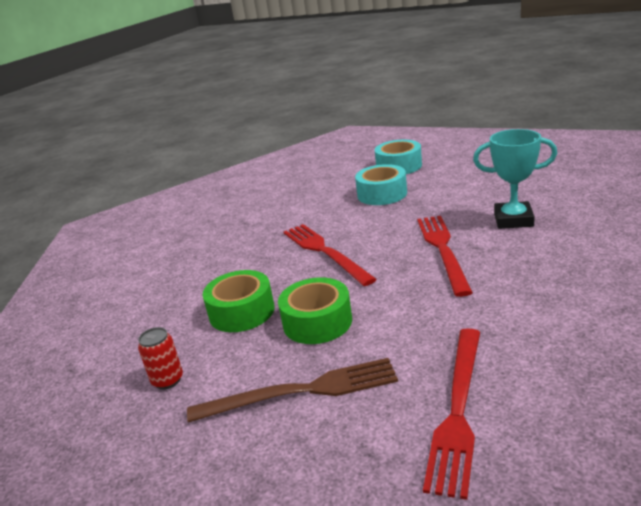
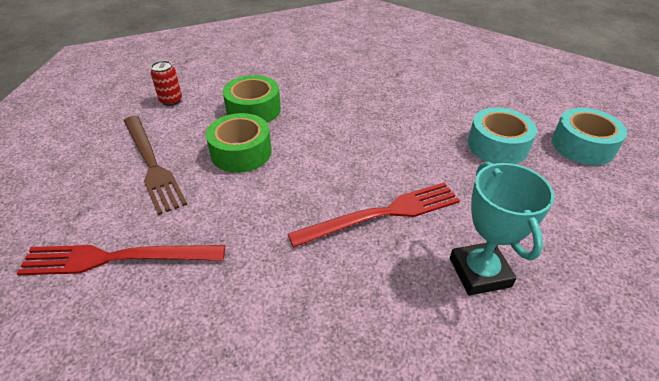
camera: 65 degrees right, 15 degrees up
(324, 252) = (356, 131): red fork -> none

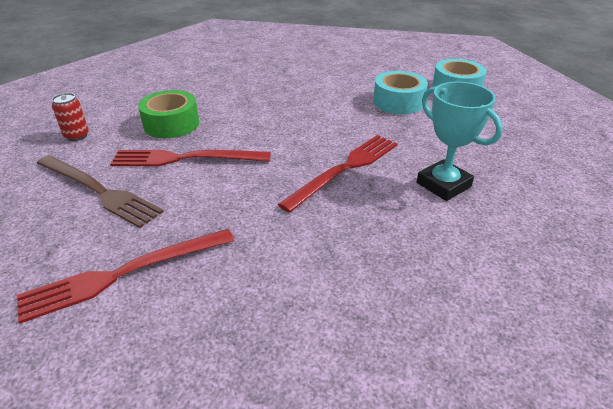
camera: 25 degrees left, 5 degrees down
(241, 152) = (185, 159): green tape -> red fork

